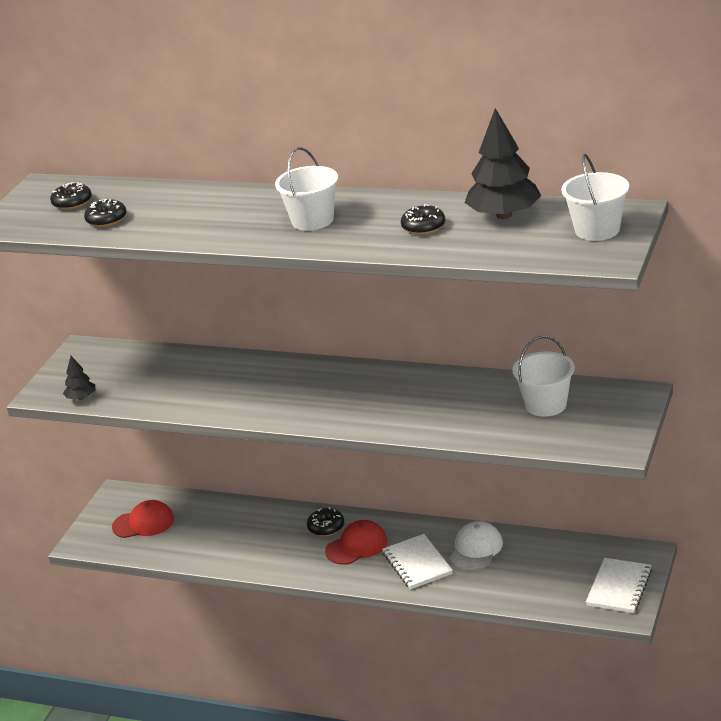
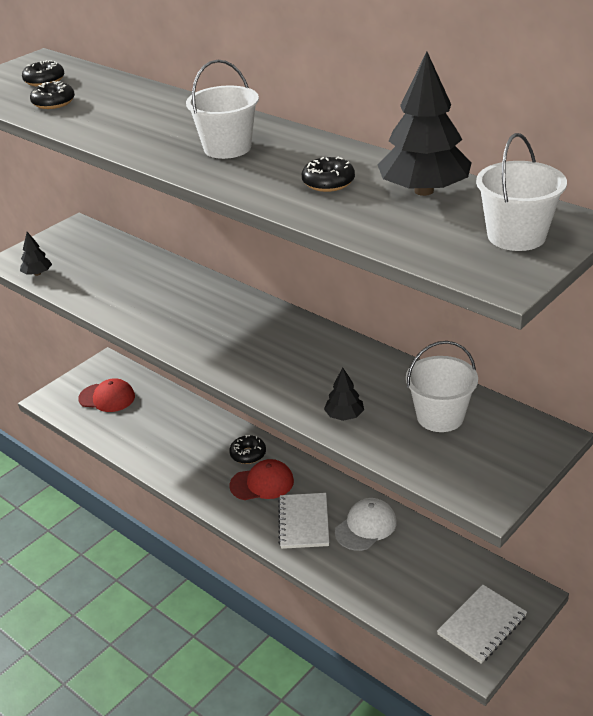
camera: 20 degrees right, 5 degrees up
(467, 426) = (344, 416): none -> black tree

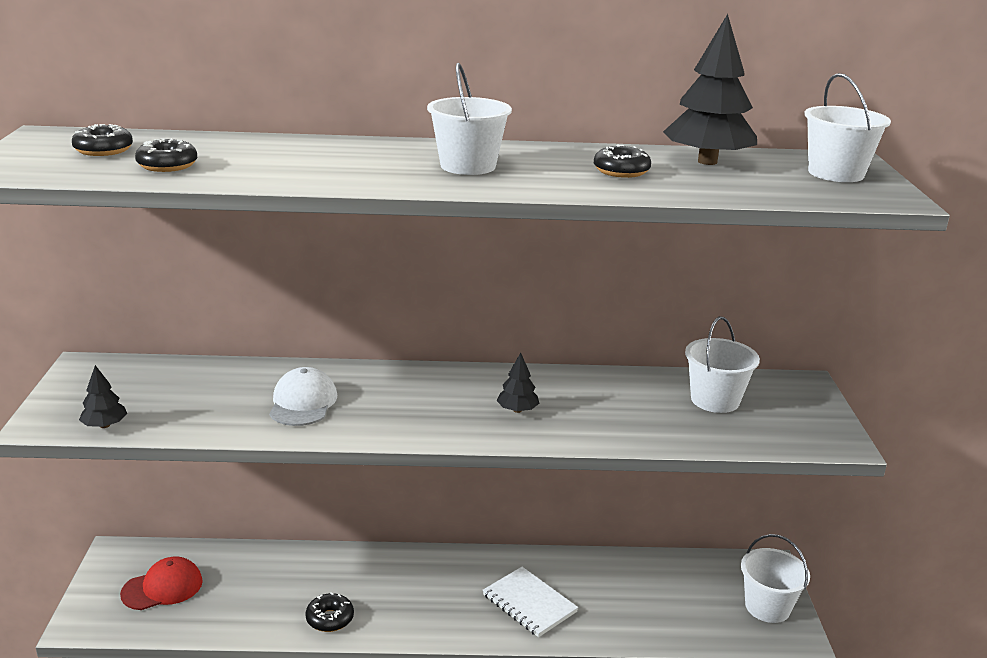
camera: 45 degrees left, 10 degrees down
(248, 454) = (400, 570): black donut -> black donut (330, 619)
(262, 483) = (447, 589): red cap -> none
(344, 416) = (644, 429): black tree -> black tree (517, 410)
(366, 527) = (587, 579): white cap -> white cap (303, 403)
(482, 625) = (767, 607): white notebook -> white bucket

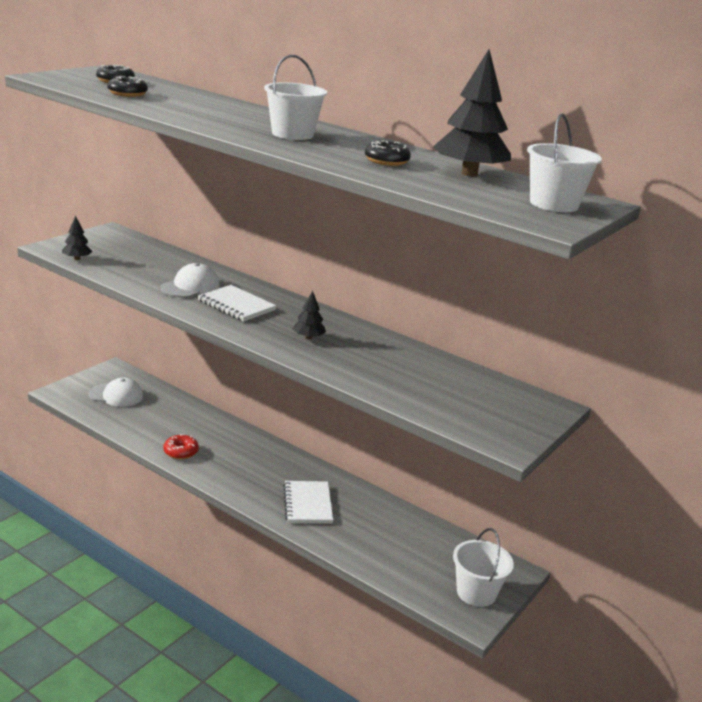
camera: 35 degrees right, 0 degrees up
(162, 587) = (116, 395): red cap -> white cap
(330, 619) = (181, 452): black donut -> red donut
(389, 404) = (236, 305): none -> white notebook
(715, 400) = (458, 386): white bucket -> none

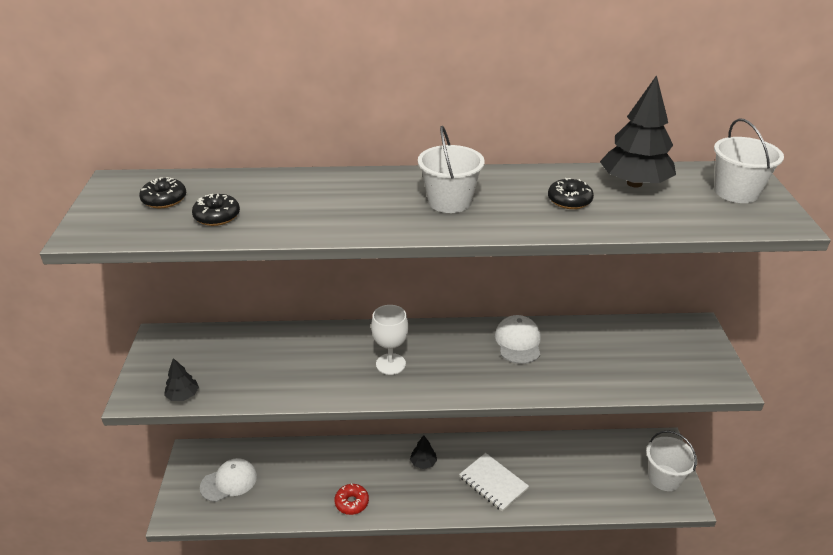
camera: 35 degrees left, 10 degrees up
(190, 286) = (326, 365): white cap -> white cap (518, 342)
(236, 305) = (390, 364): white notebook -> white goblet
(308, 337) = (486, 364): black tree -> black tree (423, 462)

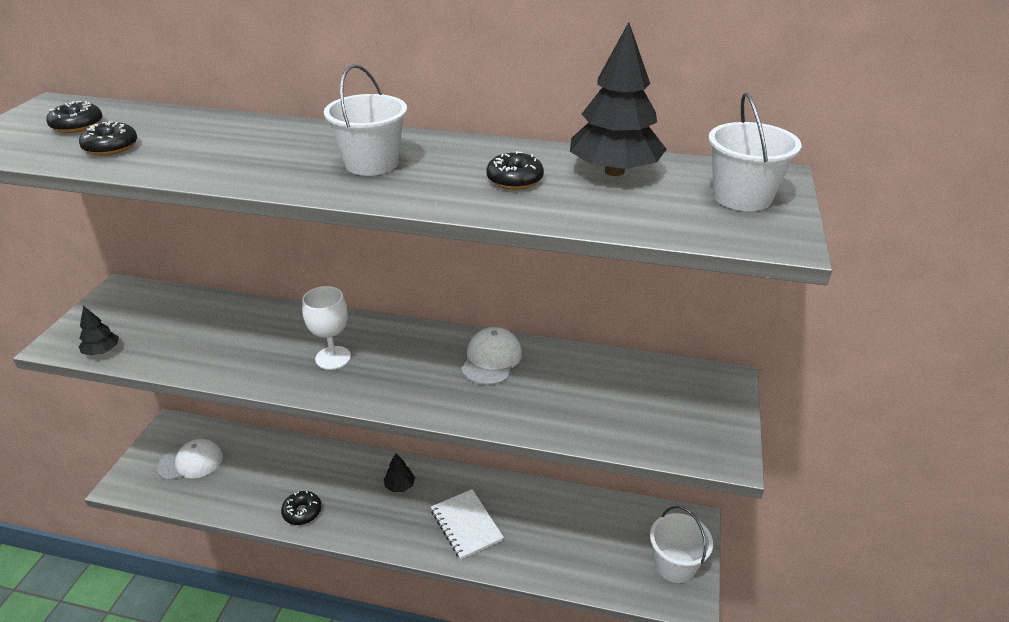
camera: 15 degrees right, 0 degrees up
(352, 502) = (302, 512): red donut -> black donut

